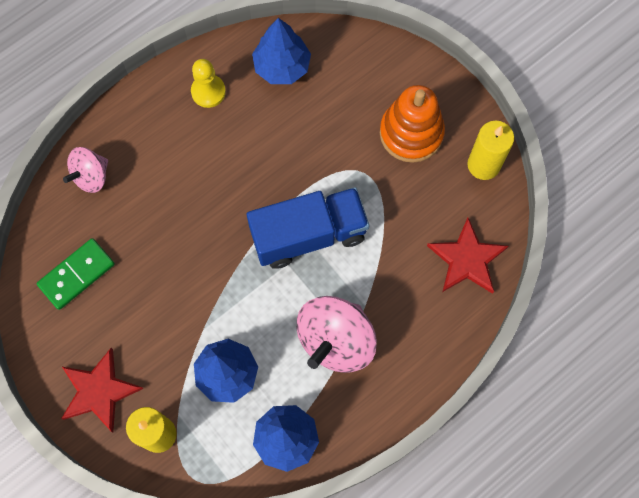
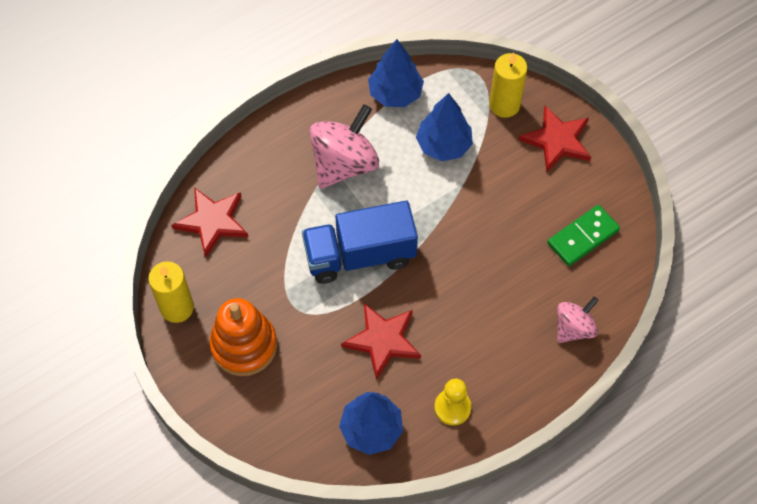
camera: 175 degrees left, 10 degrees down
(278, 149) = (383, 340): none -> red star

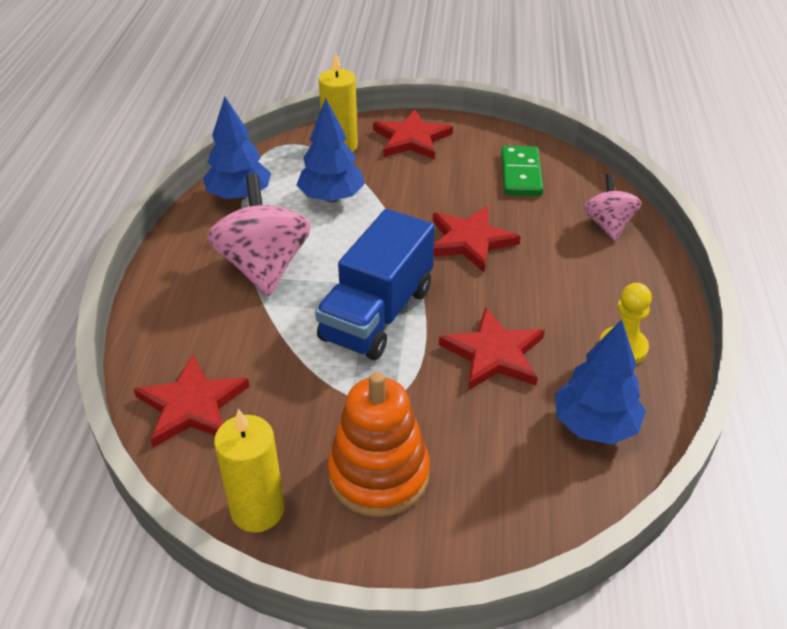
camera: 50 degrees left, 20 degrees down
(476, 257) = (470, 241): none -> red star

